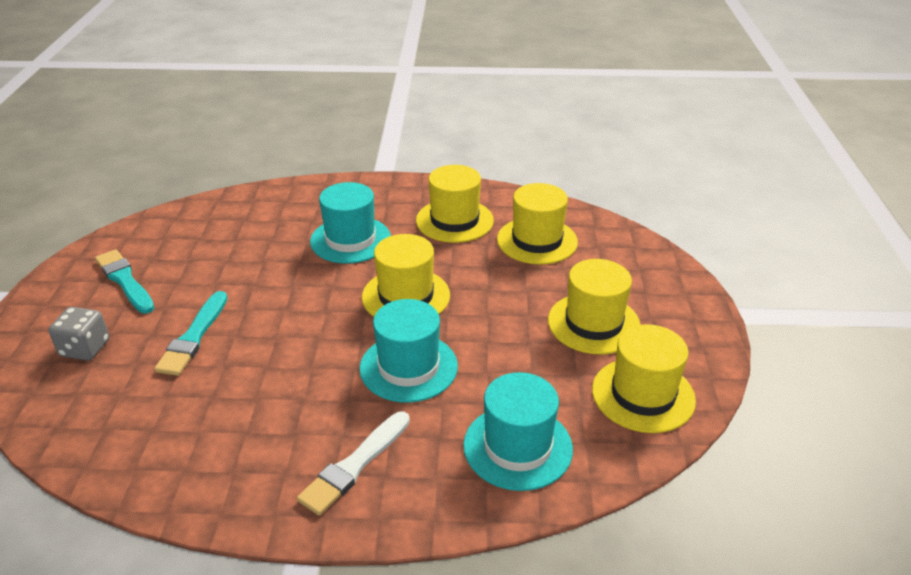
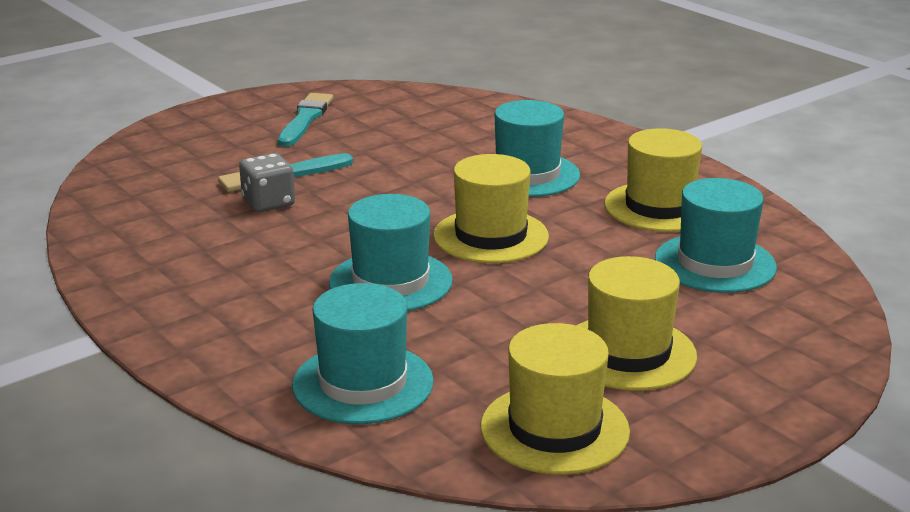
camera: 50 degrees right, 10 degrees down
(85, 348) = (206, 146): grey dice -> grey dice (268, 203)
(355, 465) = (228, 312): white brush -> none
(537, 241) = (715, 263): yellow hat -> turquoise hat

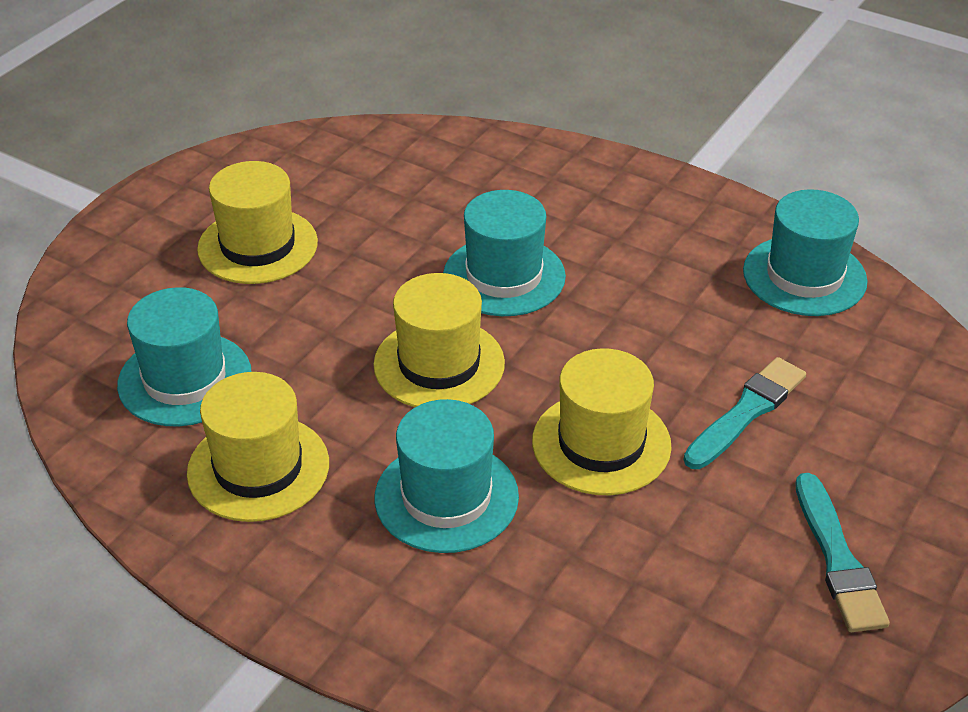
camera: 160 degrees right, 15 degrees up
(268, 203) = (715, 358): grey dice -> none
(363, 383) = (459, 173): turquoise hat -> turquoise hat (804, 276)
(554, 429) = (299, 169): yellow hat -> yellow hat (601, 443)

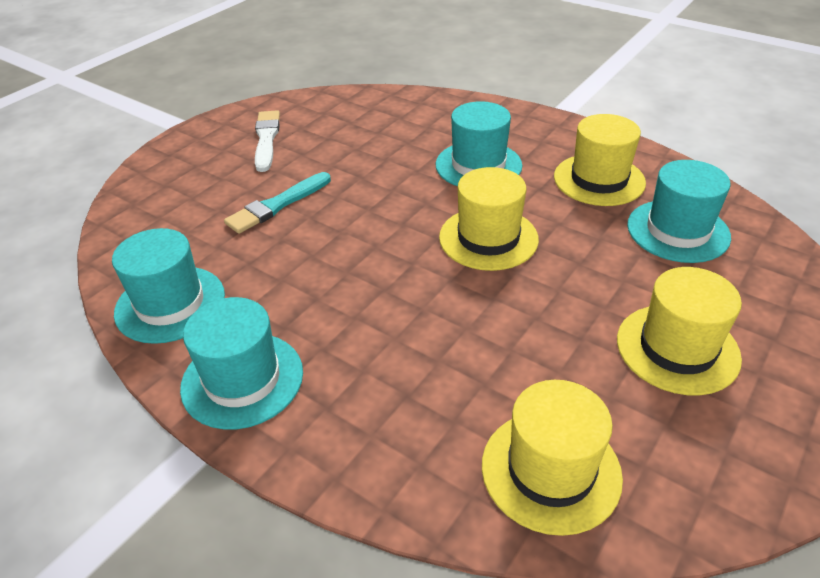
camera: 175 degrees left, 0 degrees up
(504, 276) = (435, 310): turquoise hat -> turquoise hat (242, 379)
(601, 443) = (379, 189): yellow hat -> yellow hat (550, 470)
(837, 559) = (266, 139): turquoise brush -> white brush

